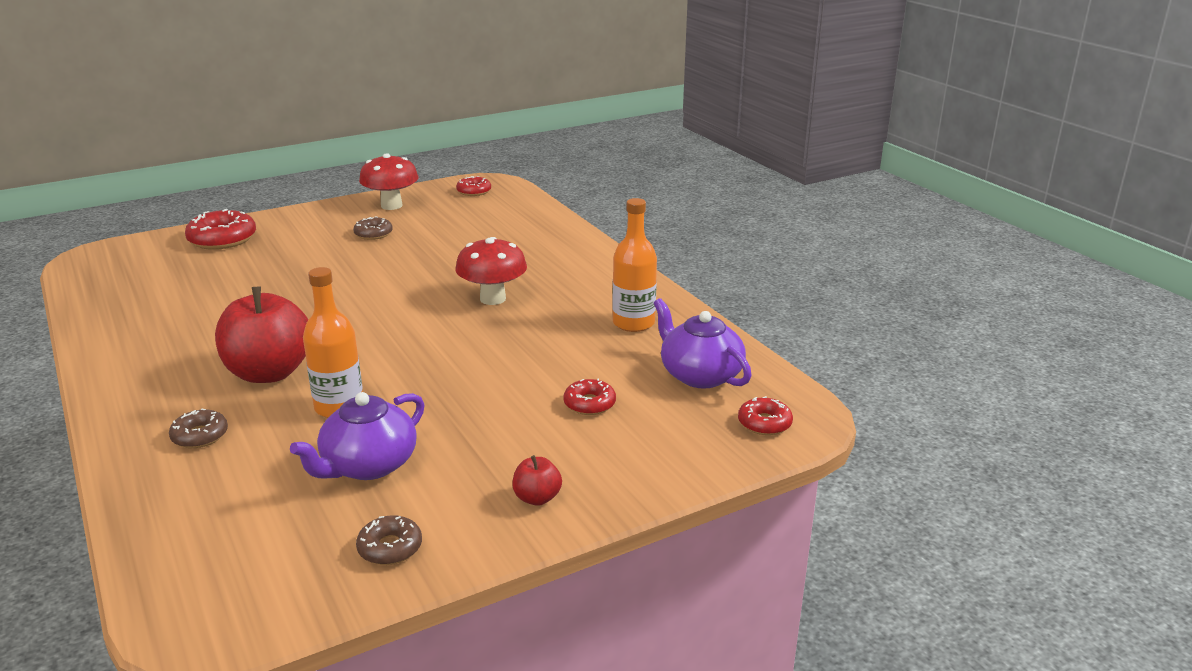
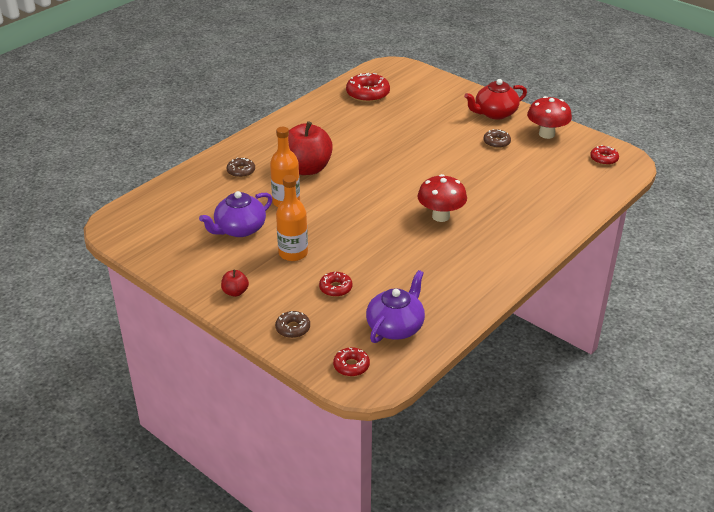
camera: 70 degrees right, 10 degrees up
(222, 239) = (445, 95): red donut -> red donut (368, 94)
(309, 221) = (495, 113): none -> red teapot
(368, 465) = (239, 229): purple teapot -> purple teapot turned 60 degrees counterclockwise
(390, 548) = (179, 257): brown donut -> brown donut (293, 328)
(633, 323) = (447, 283): orange bottle -> orange bottle (293, 253)

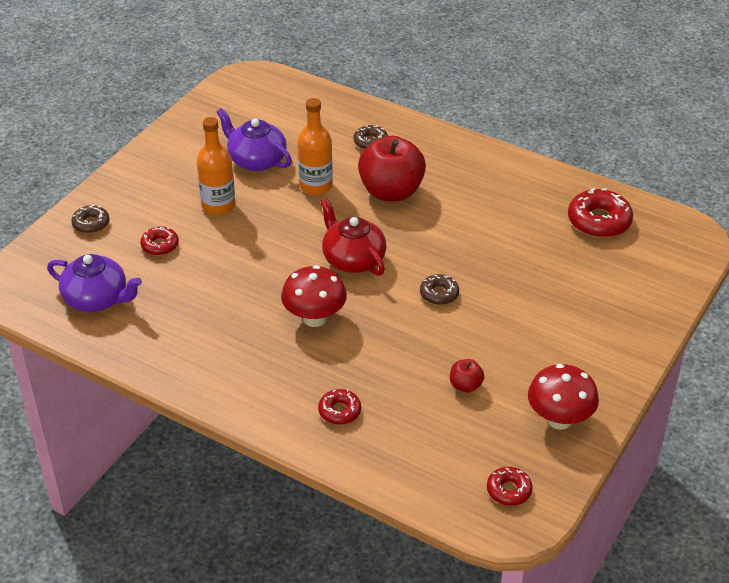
camera: 80 degrees right, 5 degrees up
(235, 292) = (146, 175): red apple -> red apple (465, 385)
(351, 366) = (34, 272): red donut -> red donut (339, 411)
(495, 113) = (599, 357): red teapot -> red teapot (353, 259)
(496, 142) = (514, 363): brown donut -> brown donut (439, 294)

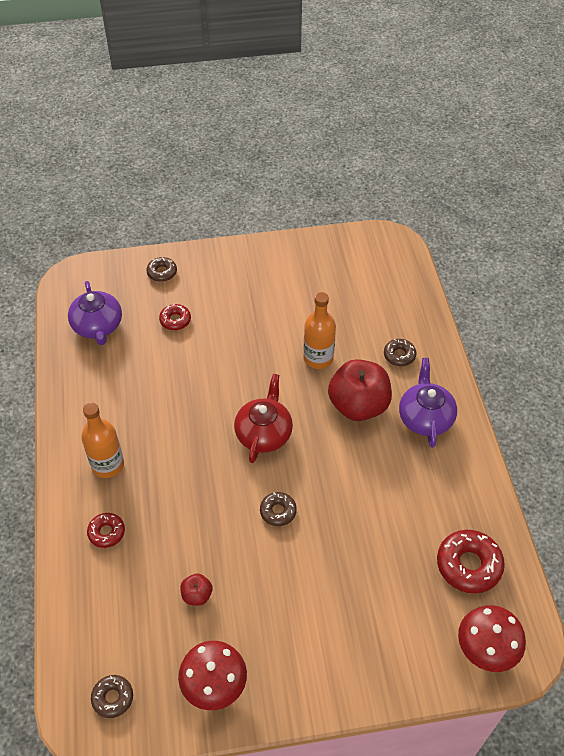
camera: 50 degrees right, 10 degrees up
(218, 205) = (243, 321): orange bottle -> orange bottle (107, 465)
(256, 160) = (309, 307): purple teapot -> purple teapot (425, 418)
(314, 318) = (184, 453): red mushroom -> red mushroom (485, 650)
(509, 490) = (113, 698): red donut -> brown donut

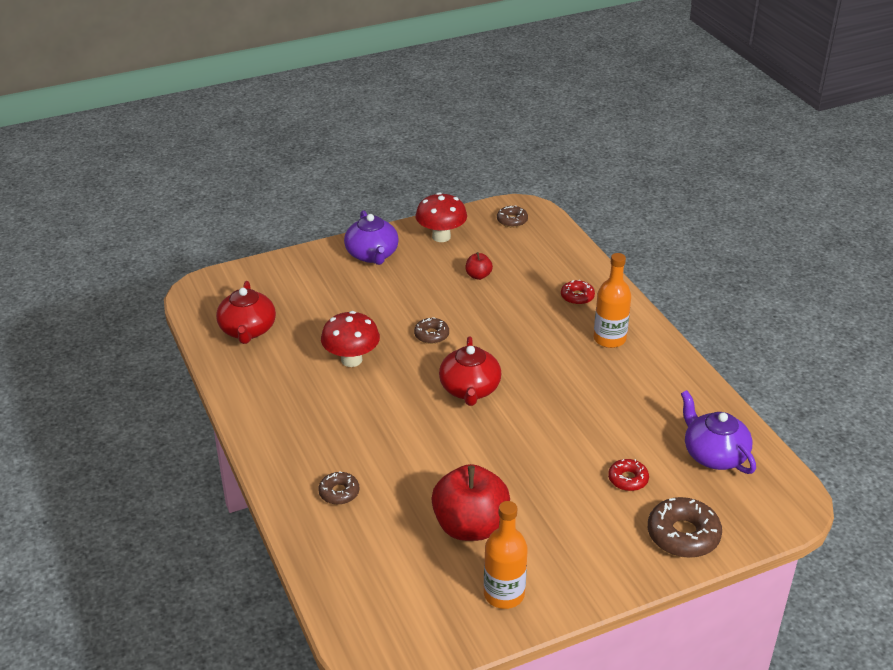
camera: 165 degrees right, 15 degrees down
(162, 272) = (683, 535): brown donut -> brown donut, size x1.73
(318, 358) = (437, 471): orange bottle -> orange bottle (504, 594)
(358, 405) = (376, 432): red apple -> red apple (470, 526)
(425, 418) = (299, 434): purple teapot -> purple teapot (372, 255)
(468, 565) = (247, 330): red donut -> red teapot
(485, 650) = (232, 285): red mushroom -> red mushroom (351, 360)

